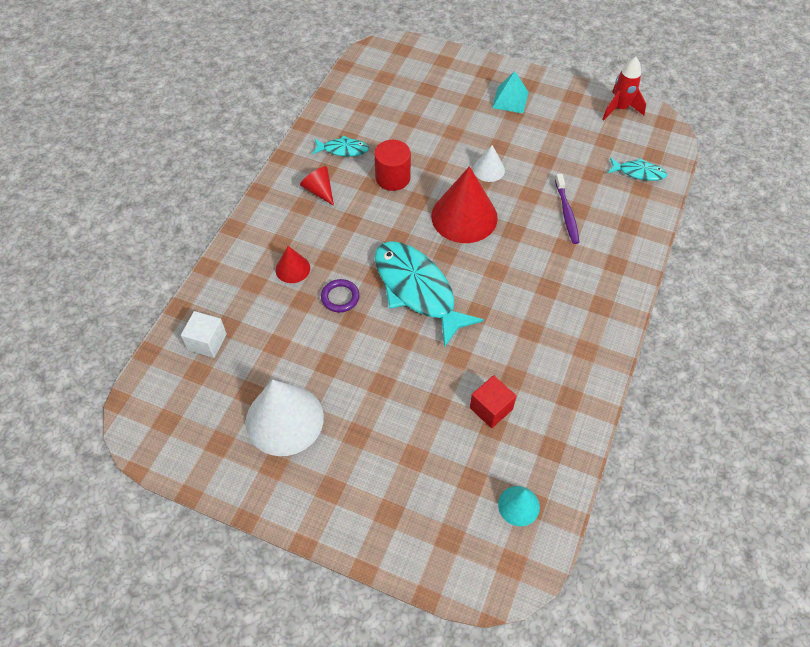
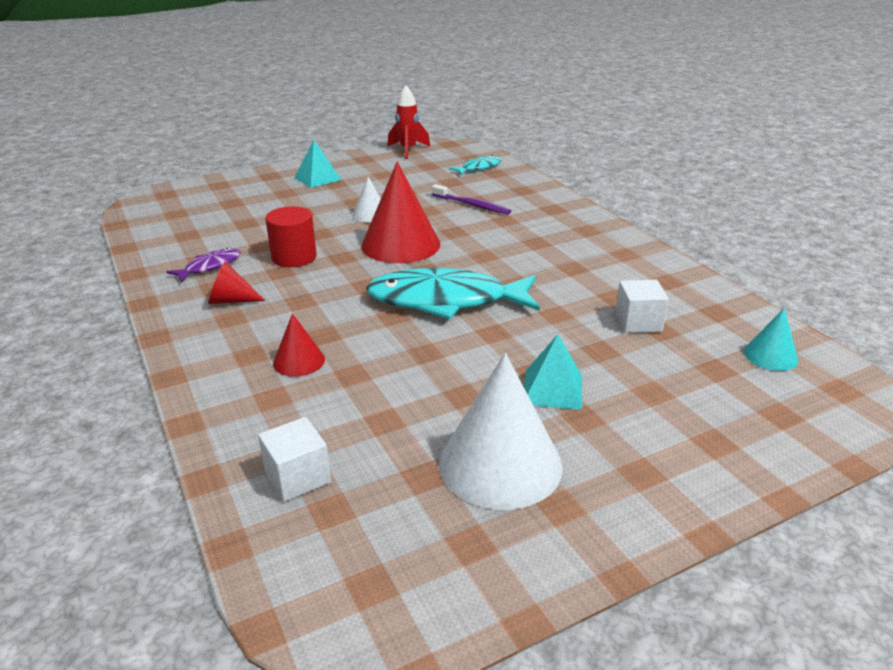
camera: 50 degrees left, 25 degrees down
(340, 297) = (386, 347): purple ring -> none
(343, 150) = (210, 266): turquoise fish -> purple fish
(371, 404) = (552, 389): none -> turquoise pyramid
(491, 408) = (638, 322): red cube -> white cube

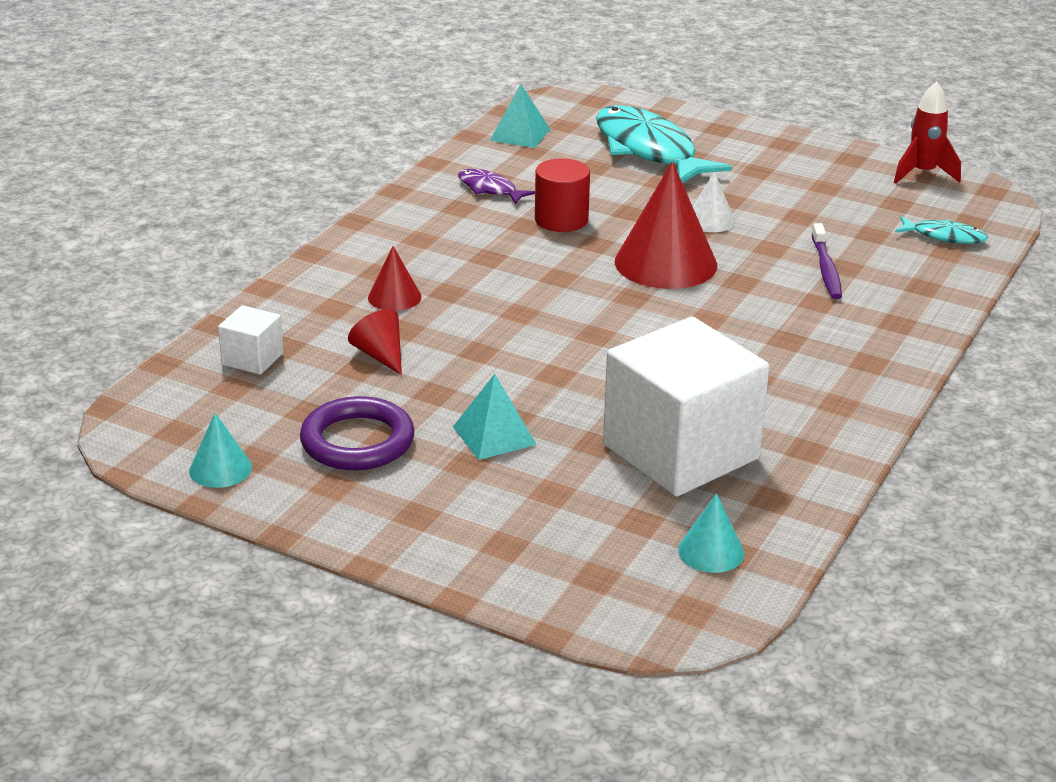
camera: 55 degrees right, 0 degrees up
(210, 266) = (490, 189): purple fish -> purple fish turned 150 degrees counterclockwise
(231, 300) = (447, 225): red cone -> red cone (380, 355)
(318, 178) = (753, 156): turquoise pyramid -> turquoise pyramid (520, 134)
(446, 301) = (583, 329): turquoise fish -> turquoise fish (648, 150)
(471, 576) = (220, 469): none -> turquoise cone
(500, 464) = (357, 441): white cone -> purple ring
(638, 322) = (680, 452): white cube -> white cube, size x2.31

